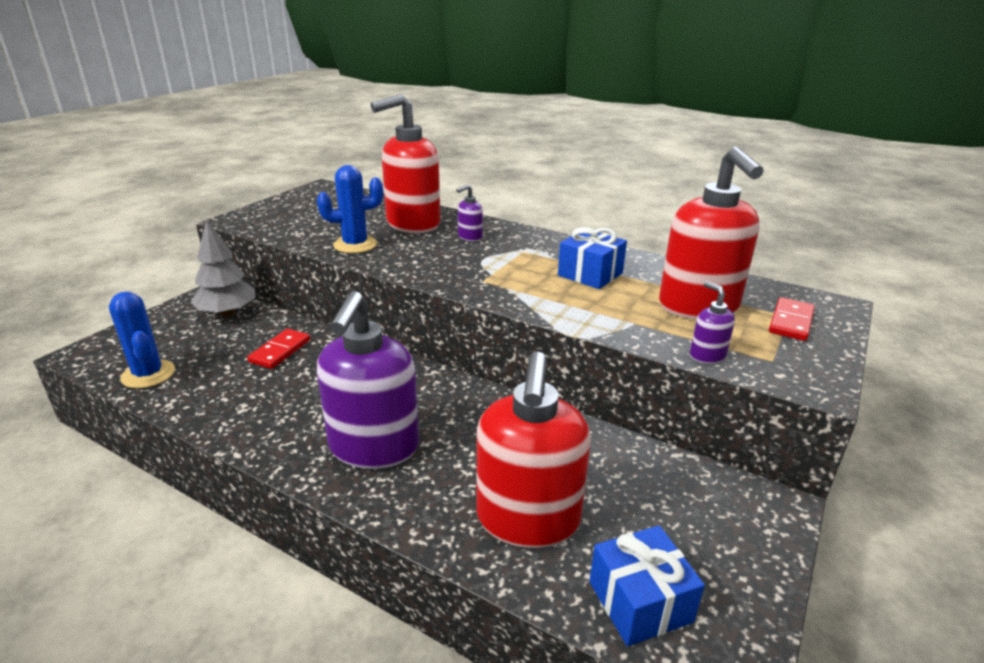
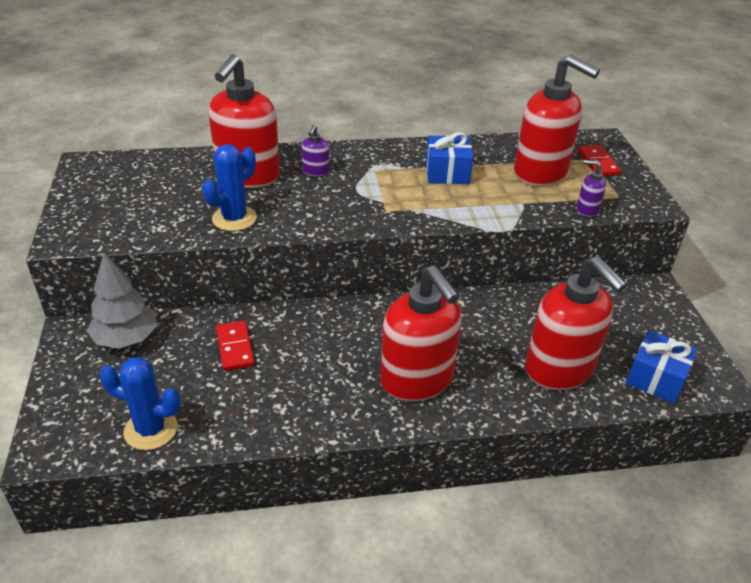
camera: 40 degrees left, 10 degrees up
(373, 447) = (417, 380): purple soap dispenser -> red soap dispenser

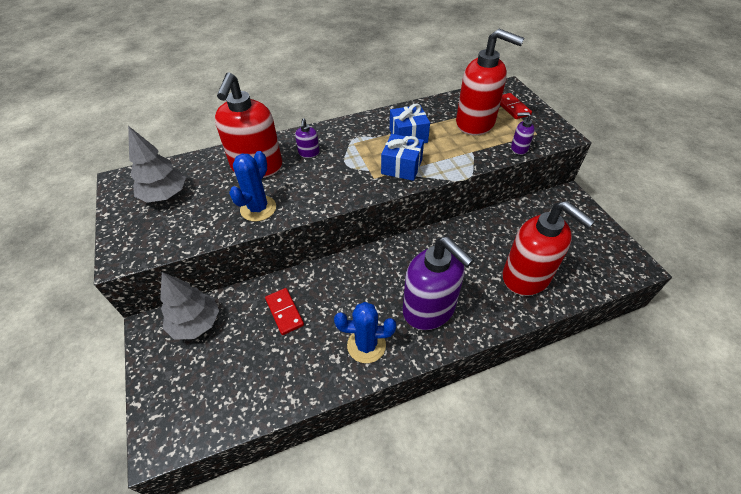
camera: 10 degrees left, 10 degrees up
(131, 187) = (165, 195): none -> grey tree
(151, 429) = (239, 403): blue cactus -> blue cactus (366, 345)
(417, 380) = (429, 309): red soap dispenser -> purple soap dispenser
(656, 378) = (593, 269): blue gift -> blue gift (401, 167)

